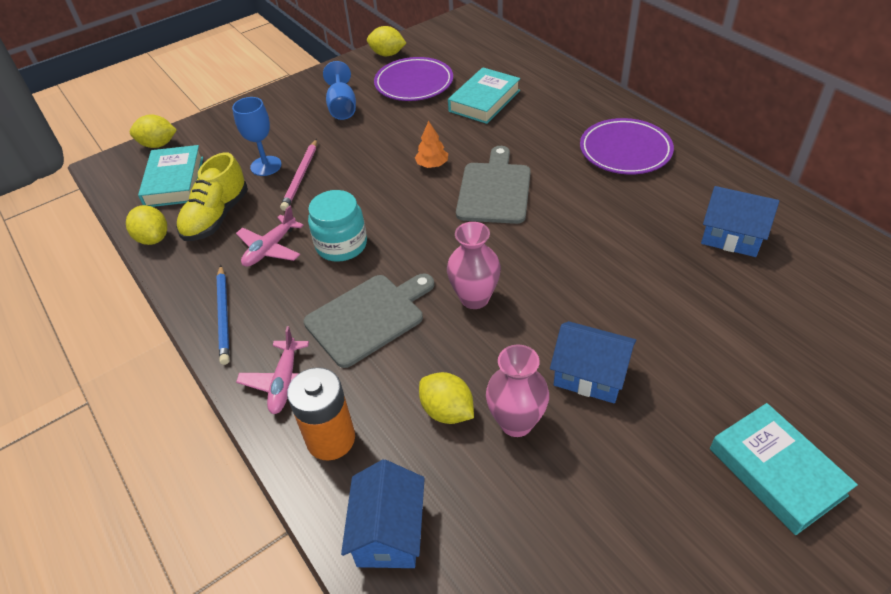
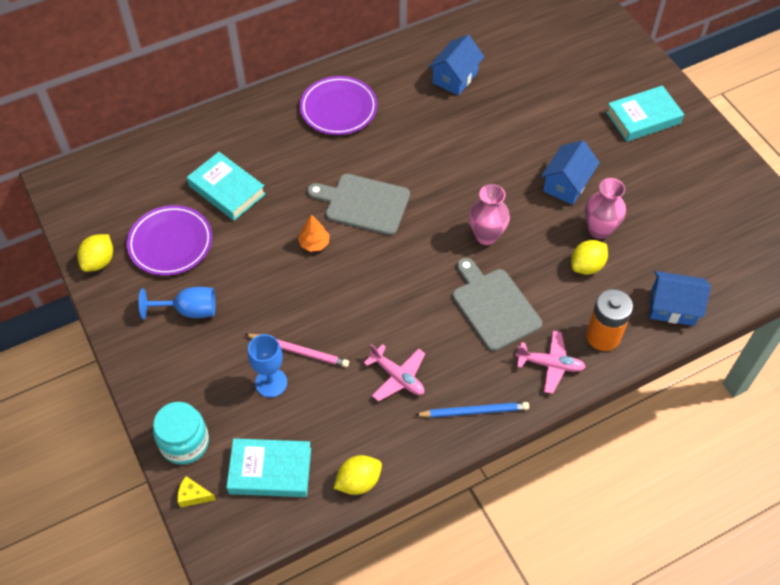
camera: 85 degrees left, 10 degrees up
(158, 144) = (193, 496): yellow lemon -> yellow cheese
(216, 217) = (340, 425): yellow shoe -> none
(341, 245) = (406, 321): turquoise jar -> turquoise jar (184, 442)

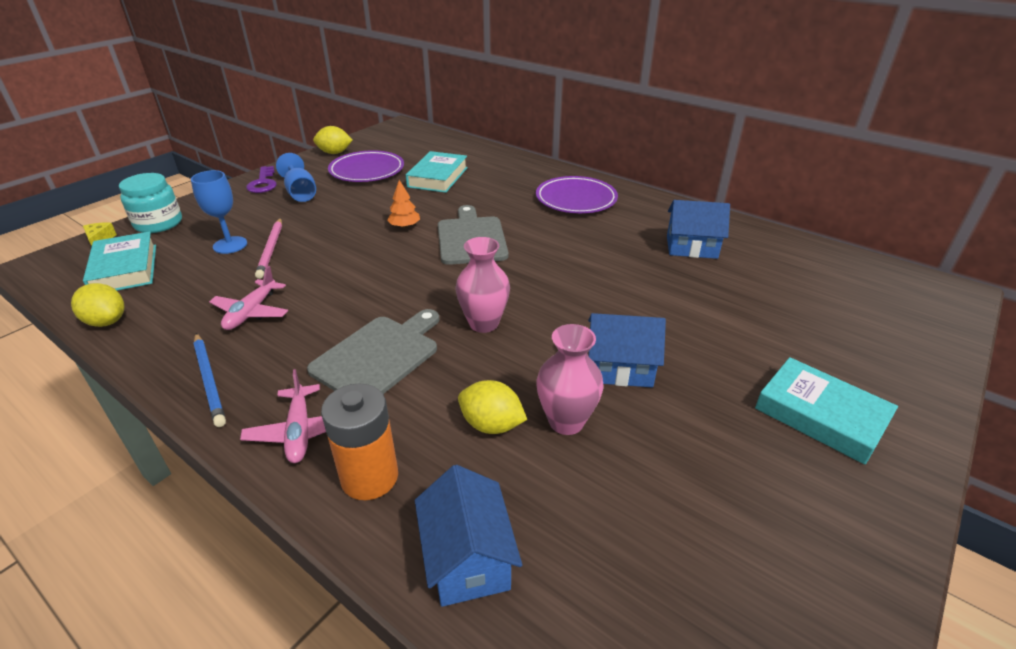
camera: 65 degrees right, 20 degrees down
(140, 340) = (263, 183): none -> purple key

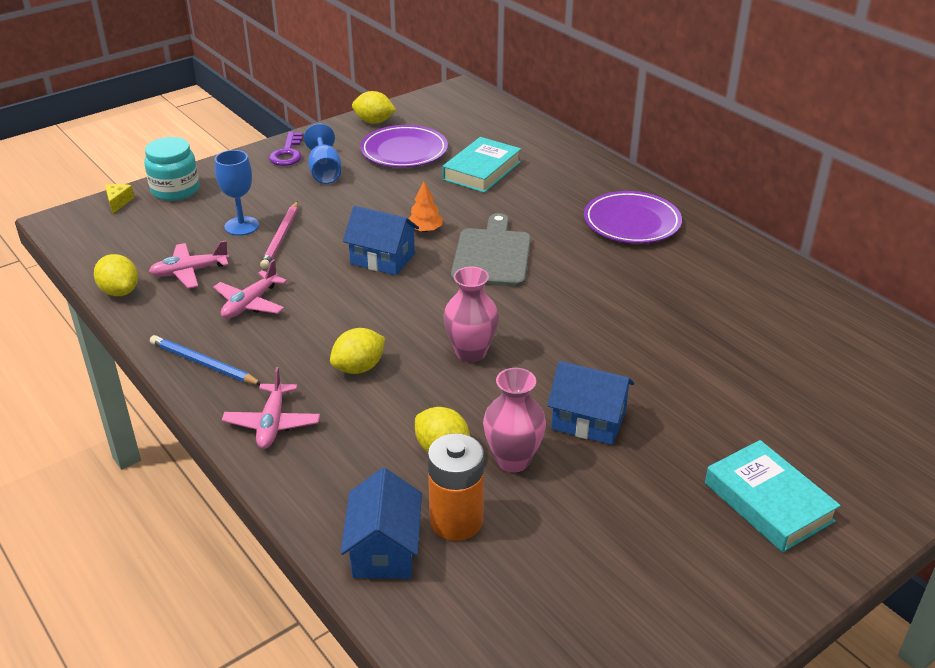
camera: 15 degrees right, 0 degrees up
(125, 269) = (139, 238): turquoise book -> none
(182, 292) = (189, 272): none -> pink plane
(209, 380) = (203, 364): blue pencil -> blue pencil turned 135 degrees clockwise
(369, 477) = (322, 472): orange battery -> orange battery (456, 521)
(379, 356) = (359, 368): grey cutting board -> yellow lemon
(691, 247) = (738, 303): blue house -> blue house (382, 259)

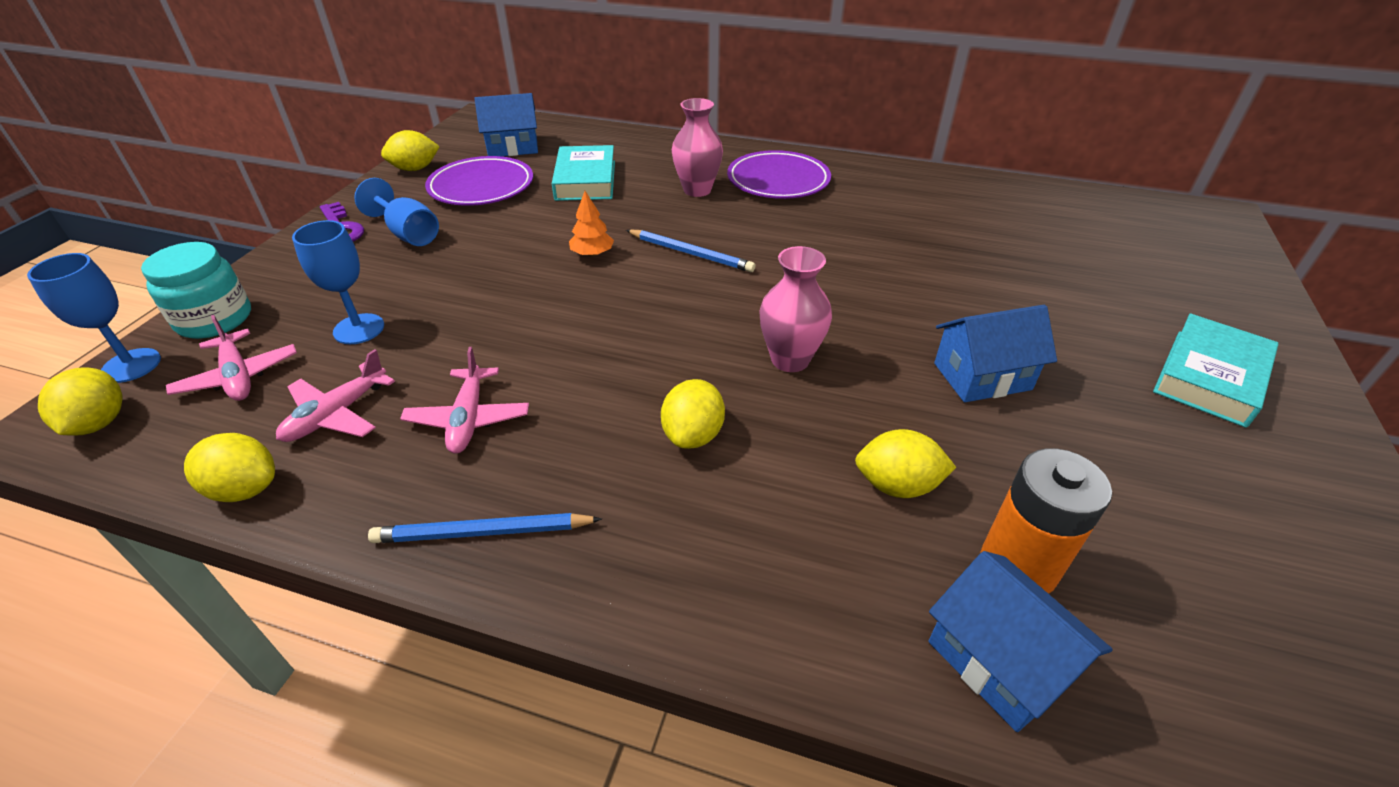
camera: 35 degrees left, 5 degrees up
(84, 229) = (99, 423): none -> yellow lemon
(118, 202) = (131, 365): yellow cheese -> blue goblet
(272, 423) = (668, 566): pink plane -> pink plane (238, 376)
(281, 237) = (427, 322): pink pencil -> none
(382, 259) = (579, 300): blue house -> blue house (513, 147)
(492, 255) = (691, 253): grey cutting board -> blue pencil
(513, 460) = (975, 456): pink vase -> pink vase (697, 190)
(768, 502) = (1209, 377): turquoise book -> turquoise book turned 75 degrees counterclockwise

